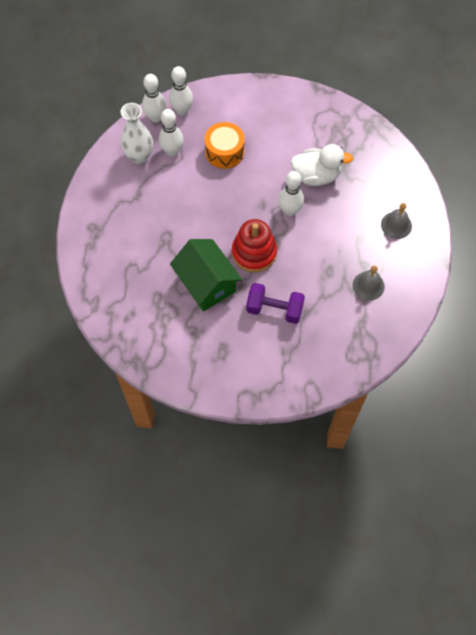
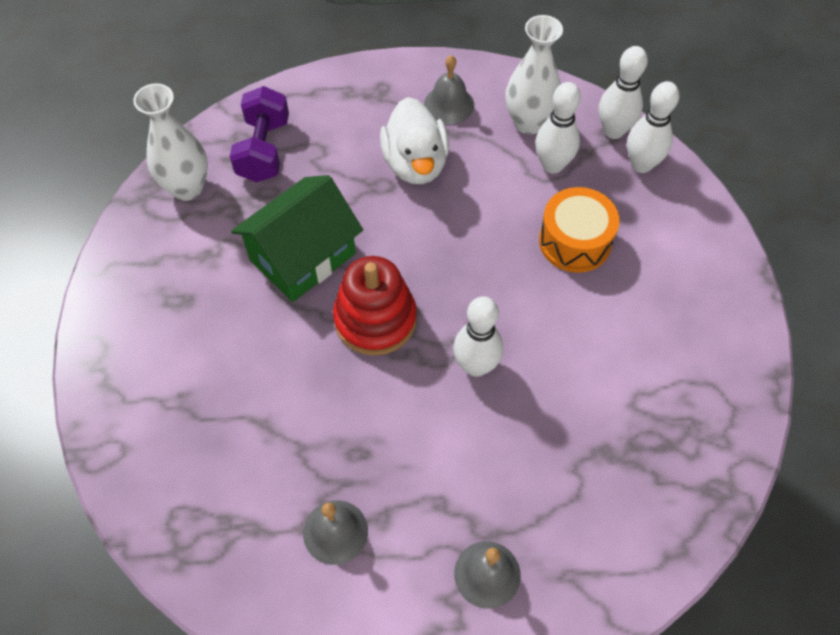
camera: 80 degrees right, 5 degrees down
(115, 194) = (449, 104): none -> grey bell
(143, 342) = (187, 188): none -> white vase
(274, 309) = (265, 369): purple dumbbell -> purple dumbbell (264, 150)
(316, 176) = (566, 402): white duck -> white duck (415, 163)

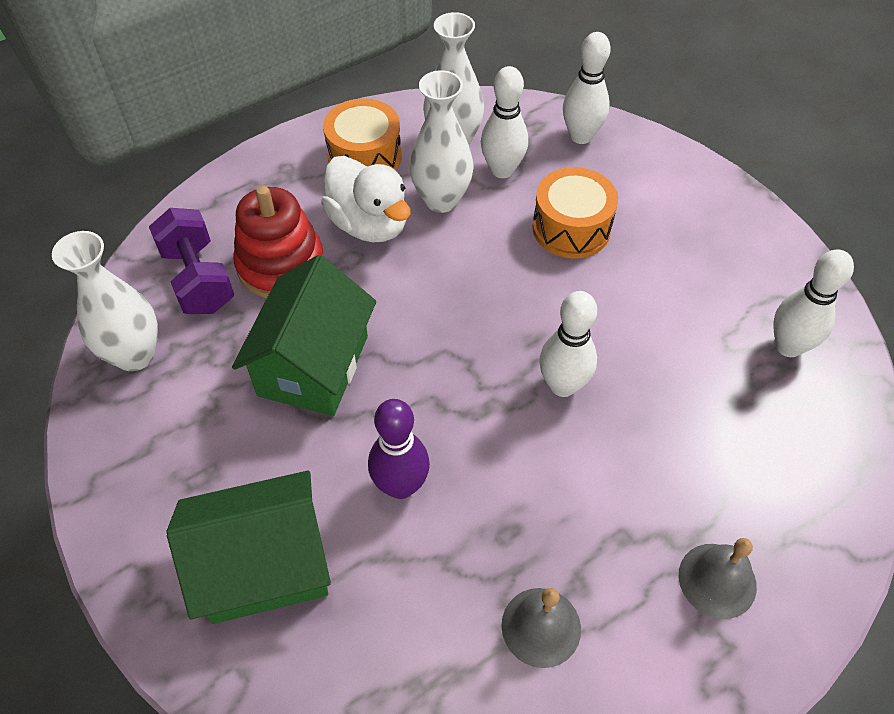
camera: 30 degrees left, 5 degrees down
(180, 384) = (264, 565): none -> green house
(306, 378) = (401, 485): none -> purple bowling pin
(375, 319) = (432, 390): red stacking toy -> red stacking toy (281, 265)
(449, 104) = (365, 157): grey bell -> orange drum
(485, 168) = (441, 200): none -> white vase
(613, 131) = (535, 118): white bowling pin -> white bowling pin (788, 346)

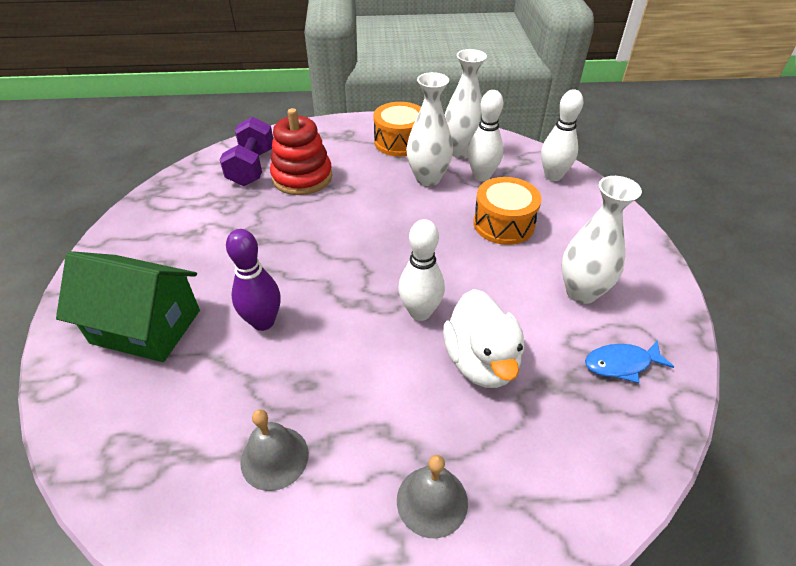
camera: 30 degrees right, 10 degrees down
(135, 355) = (185, 190): white vase -> white vase (581, 292)
(313, 365) = (273, 234): green house -> none
(369, 224) = (372, 175): white duck -> white duck (481, 361)
(788, 346) = (621, 364): white bowling pin -> blue fish

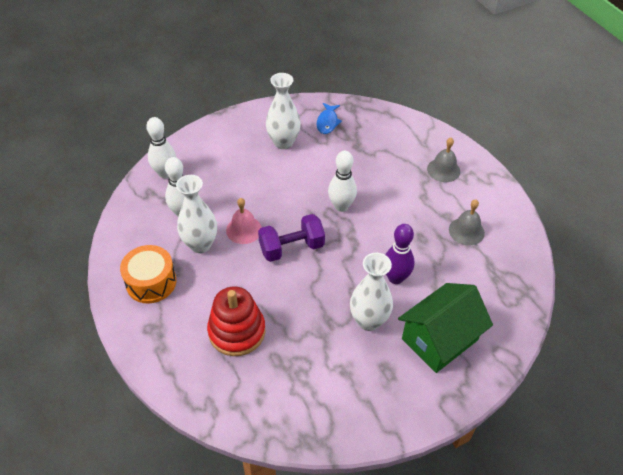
camera: 115 degrees left, 5 degrees up
(146, 326) = (439, 339): green house -> green house turned 60 degrees clockwise
(252, 167) = (239, 379): purple dumbbell -> purple dumbbell (291, 248)
(430, 213) = (244, 230): none -> pink bell
(461, 152) = (151, 234): white vase -> white vase (368, 321)
(481, 361) = (359, 172): white duck -> none
(503, 224) = (237, 188): orange drum -> none
(621, 364) = (327, 122): blue fish -> blue fish turned 45 degrees clockwise

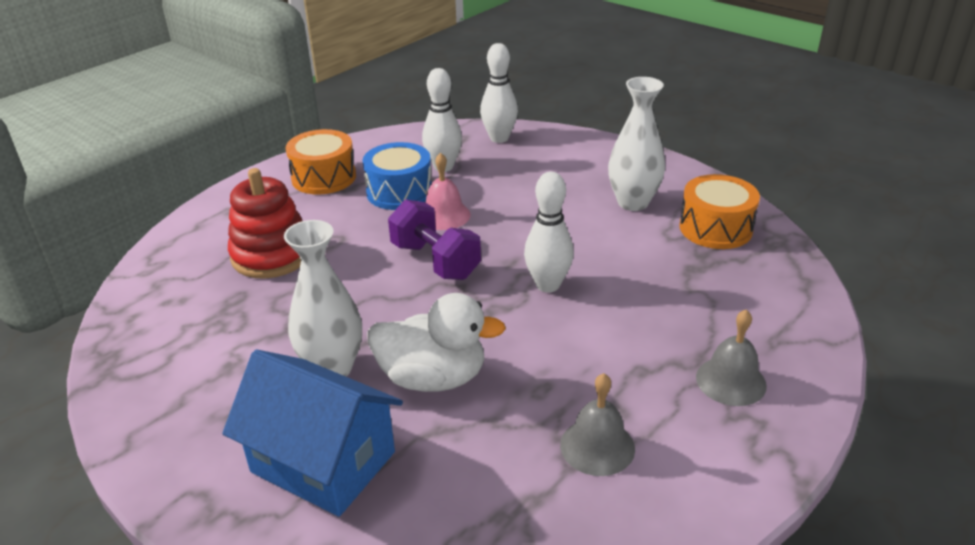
camera: 70 degrees right, 15 degrees down
(200, 244) = (399, 192): white vase -> blue drum
(327, 122) = (715, 228): blue fish -> orange drum
(395, 278) = (433, 378): purple bowling pin -> white duck
(439, 339) = (323, 462): green house -> blue house

